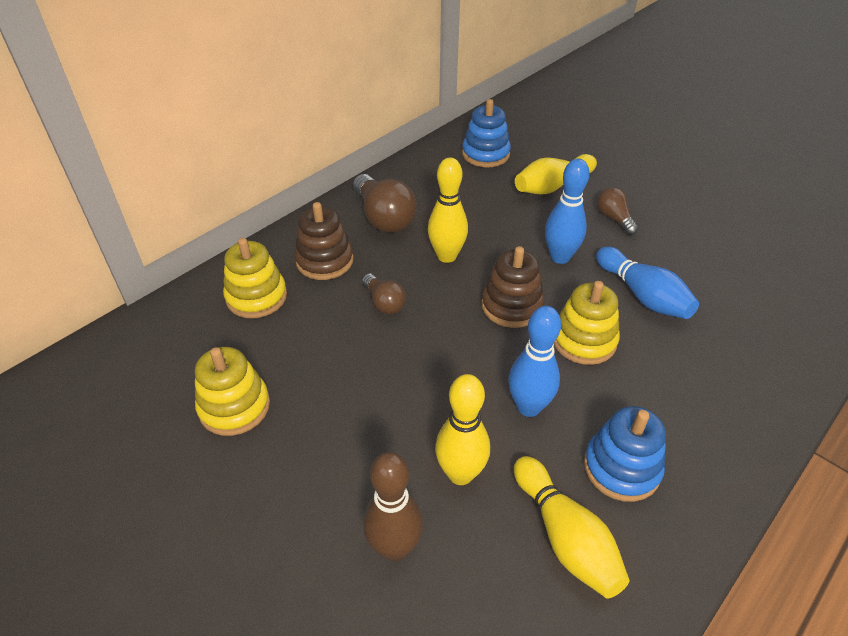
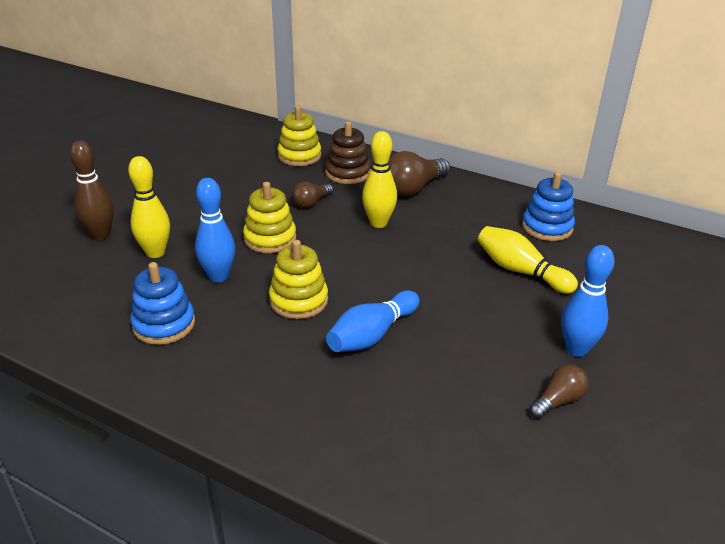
camera: 75 degrees right, 10 degrees down
(234, 407) = (202, 167): yellow stacking toy -> yellow stacking toy (270, 239)
(511, 306) = (329, 260): brown stacking toy -> none
(560, 257) = (406, 282): blue bowling pin -> blue bowling pin (576, 349)
(565, 537) = (104, 300): yellow bowling pin -> none
(614, 218) = (488, 314): brown light bulb -> brown light bulb (558, 401)

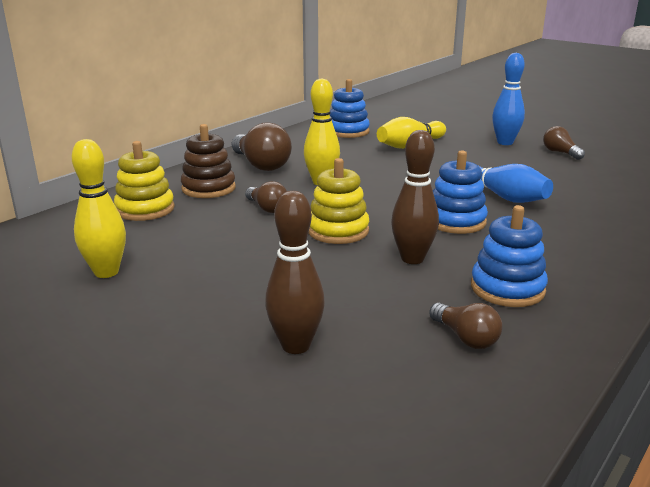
camera: 80 degrees left, 10 degrees down
(95, 301) = (465, 338): none -> brown light bulb
(155, 252) = (354, 299): yellow bowling pin -> yellow bowling pin (106, 272)
(218, 276) = (412, 259): blue bowling pin -> brown bowling pin
(298, 300) = (455, 221): yellow stacking toy -> blue stacking toy

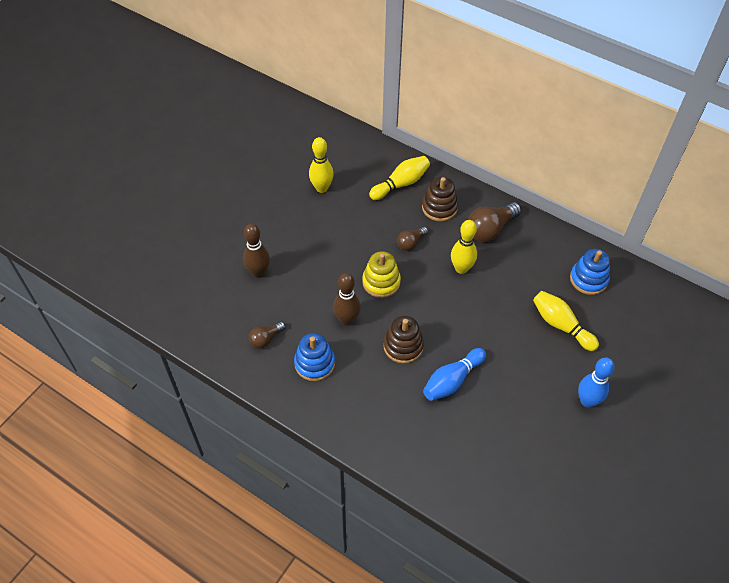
camera: 85 degrees right, 30 degrees up
(145, 209) = (401, 184): yellow stacking toy -> yellow bowling pin
(455, 221) = (403, 346): blue stacking toy -> brown stacking toy
(560, 153) = (567, 442): brown light bulb -> none

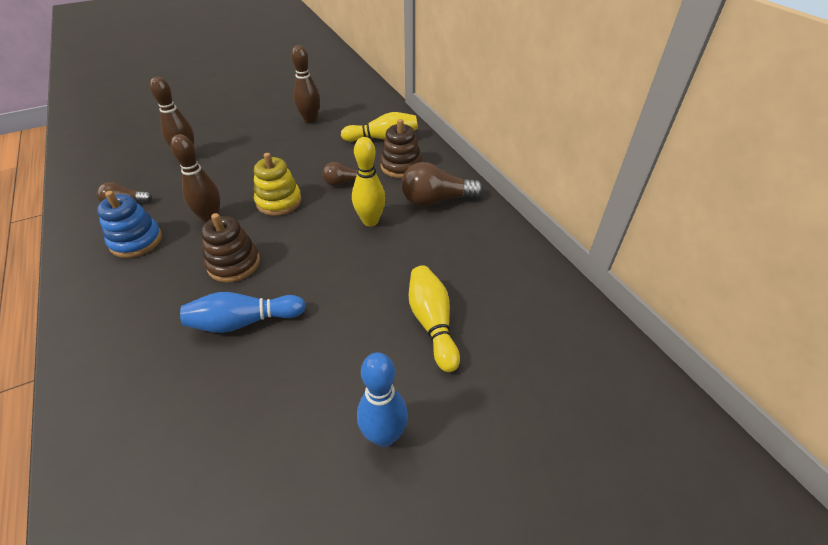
camera: 30 degrees right, 10 degrees down
(321, 188) = (310, 120): yellow bowling pin -> brown bowling pin
(588, 279) = (512, 289): blue stacking toy -> none

